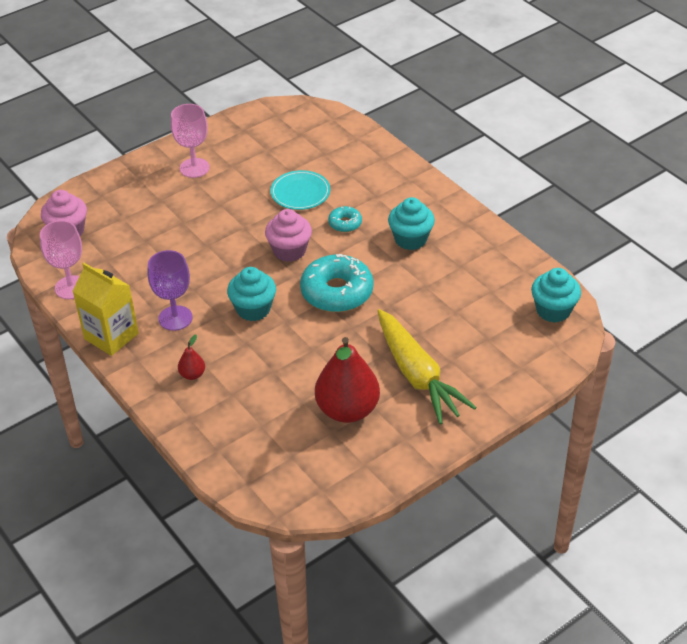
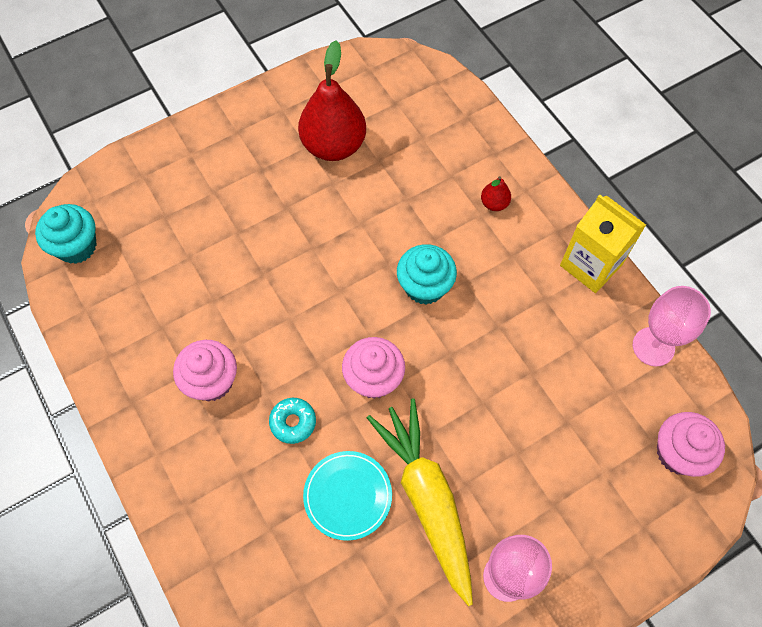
camera: 175 degrees left, 20 degrees up
(175, 318) = (518, 283): purple goblet -> none
(337, 292) = (322, 302): turquoise donut -> none
(410, 239) = (211, 381): turquoise cupcake -> pink cupcake
(417, 375) = (253, 178): yellow carrot -> yellow carrot (427, 499)

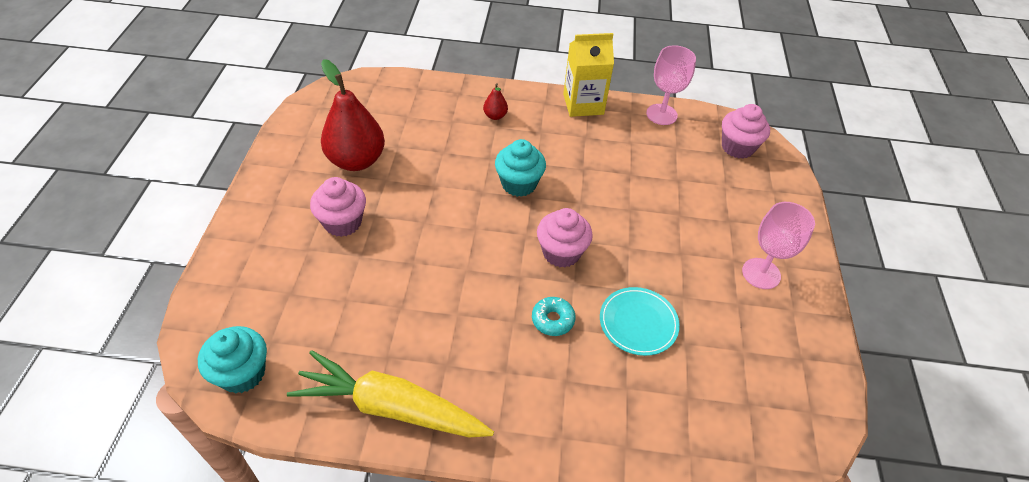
camera: 55 degrees left, 15 degrees down
(211, 381) = (470, 351): pink cupcake -> pink cupcake (343, 222)
(427, 499) = (676, 280): yellow carrot -> yellow carrot (391, 407)

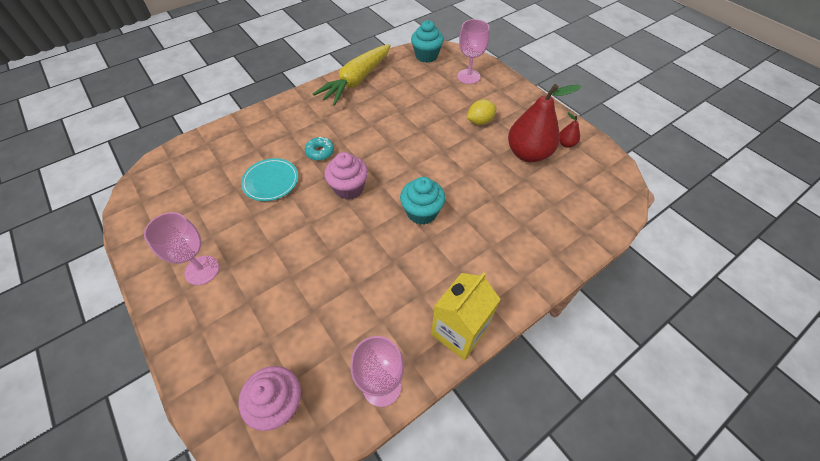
camera: 140 degrees right, 5 degrees up
(255, 289) = (468, 76): none -> pink goblet
(343, 222) = (480, 121): pink cupcake -> yellow lemon
(391, 407) = (357, 81): yellow carrot -> yellow carrot turned 150 degrees clockwise
(495, 116) = (504, 255): red pear -> red pear (566, 144)

